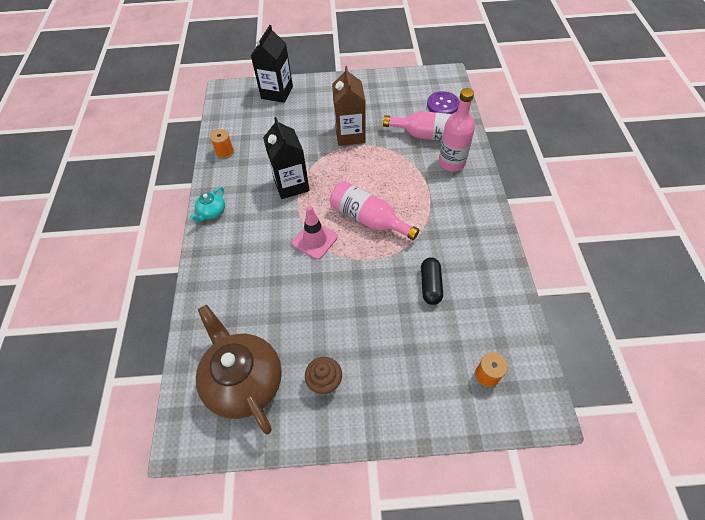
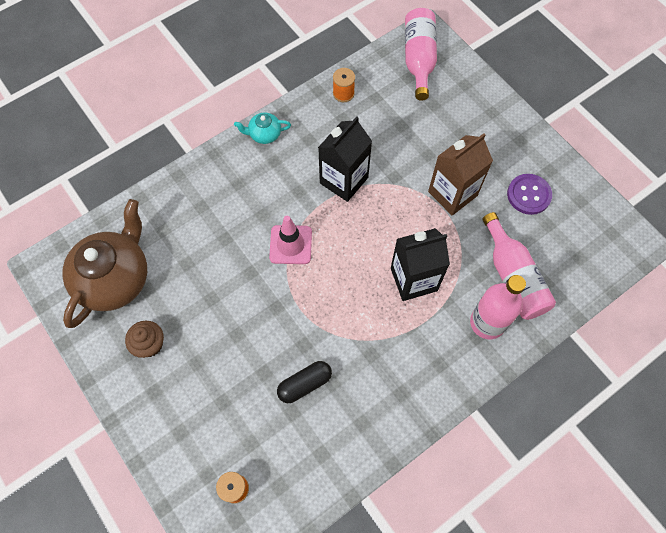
camera: 55 degrees right, 10 degrees up
(277, 93) = (461, 83): black carton -> black carton (414, 279)
(368, 219) = (349, 279): pink bottle -> pink bottle (418, 59)
(442, 104) = (577, 265): purple button -> purple button (528, 195)

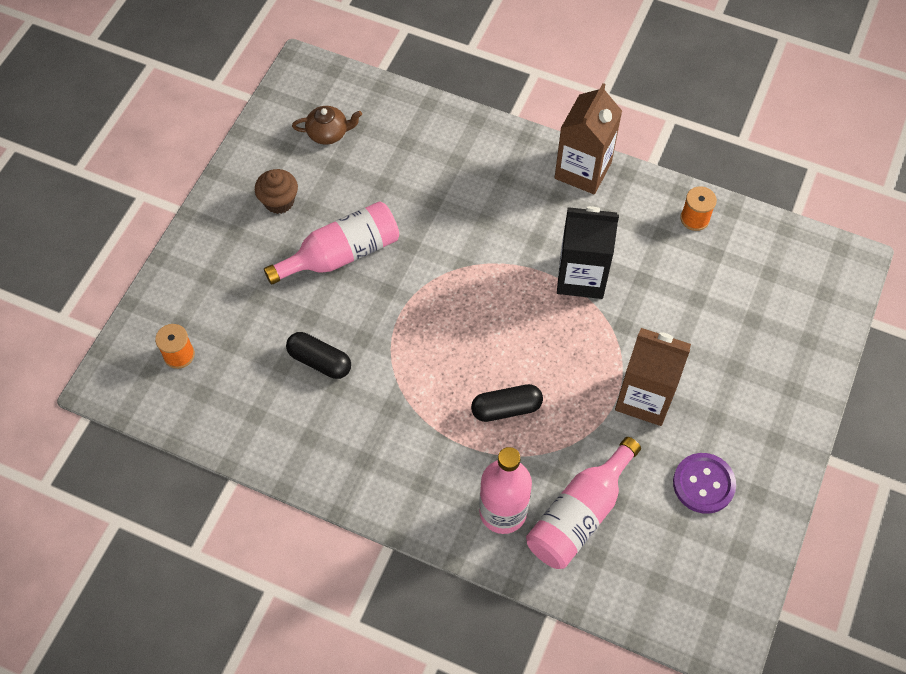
camera: 60 degrees right, 5 degrees down
(115, 278) = (328, 133): brown teapot -> brown teapot, size x0.46
(264, 134) = (583, 170): turquoise teapot -> brown carton
(290, 245) = (467, 266): pink traffic cone -> none
(414, 279) = (506, 408): black carton -> black capsule
(418, 59) = (805, 272): pink bottle -> pink bottle (341, 254)

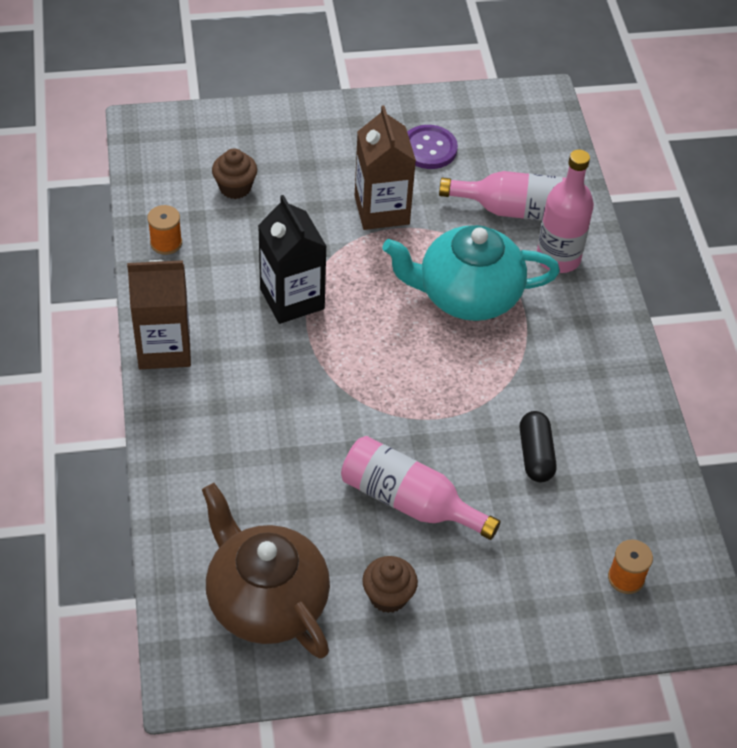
camera: 125 degrees left, 10 degrees down
(328, 133) = (265, 600): brown teapot -> brown teapot, size x2.20
(506, 408) = (467, 295): black capsule -> turquoise teapot
(734, 297) = (235, 188): none -> brown cupcake

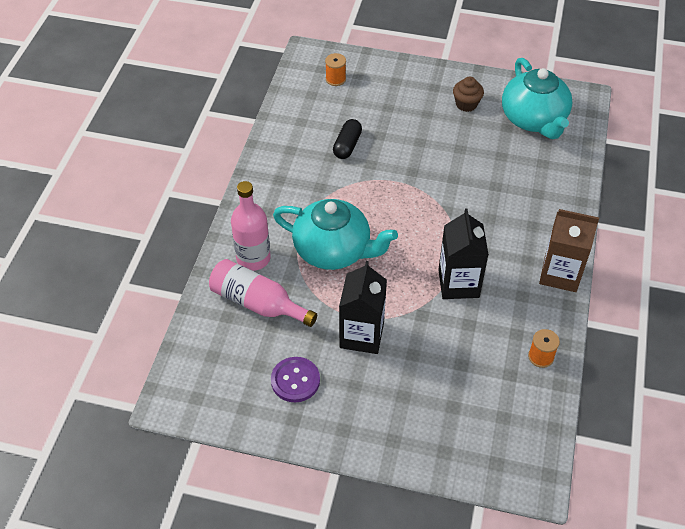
camera: 155 degrees left, 0 degrees up
(235, 188) = (471, 391): brown cupcake -> none
(265, 600) = (534, 119): brown teapot -> turquoise teapot
(382, 210) = (361, 335): brown carton -> black carton
(409, 501) = (434, 143): pink bottle -> none

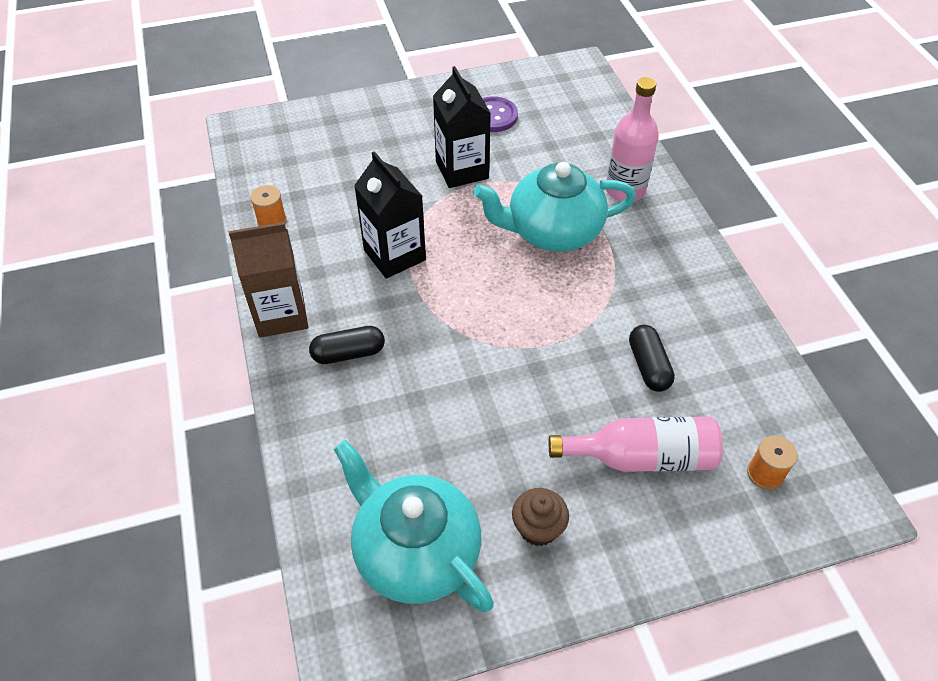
camera: 150 degrees right, 0 degrees up
(258, 303) = (581, 156): pink bottle -> pink bottle (641, 457)
(524, 228) = (348, 353): none -> black capsule

